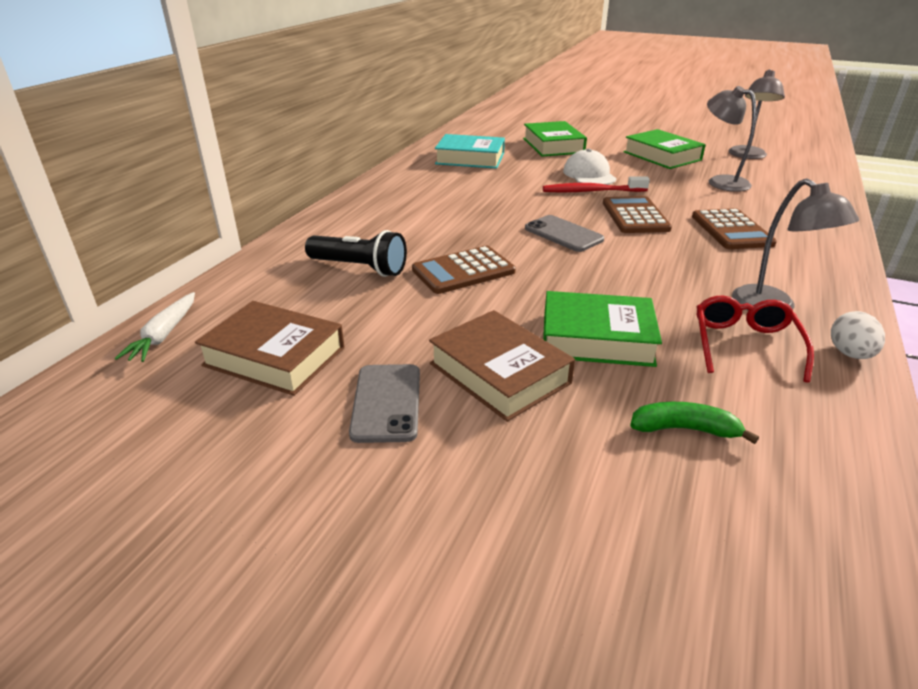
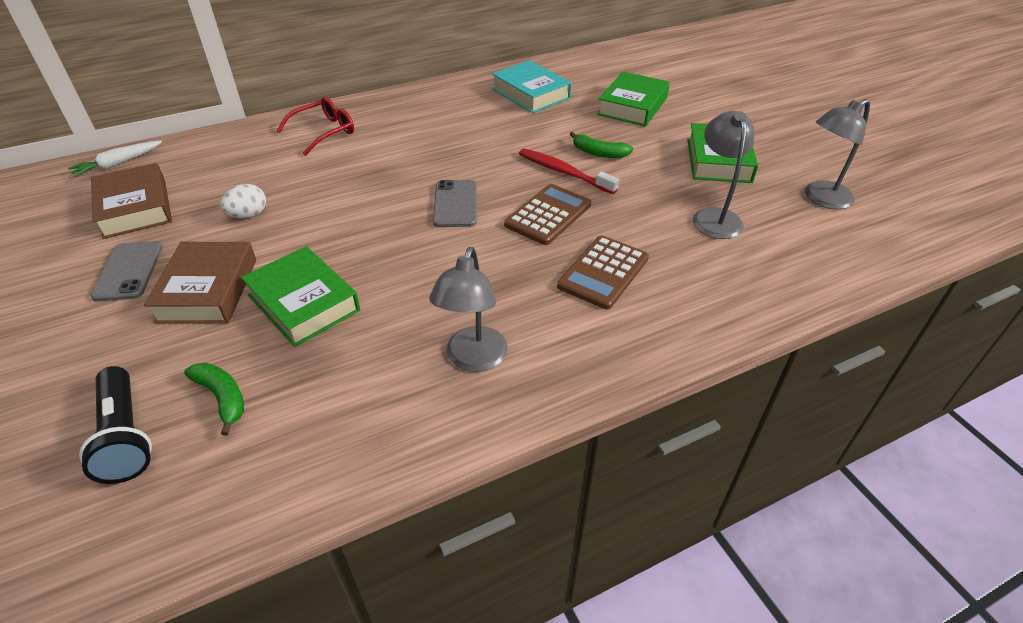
camera: 40 degrees right, 10 degrees up
(359, 268) = (277, 166): black flashlight -> black flashlight (125, 436)
(386, 402) = (128, 271): grey phone -> grey phone turned 45 degrees counterclockwise
(463, 271) = (329, 201): brown calculator -> none
(589, 175) = (599, 153): white cap -> green banana
(745, 345) = (383, 373): red glasses -> red glasses (323, 132)
(849, 354) = (440, 433): white egg -> white egg (248, 215)

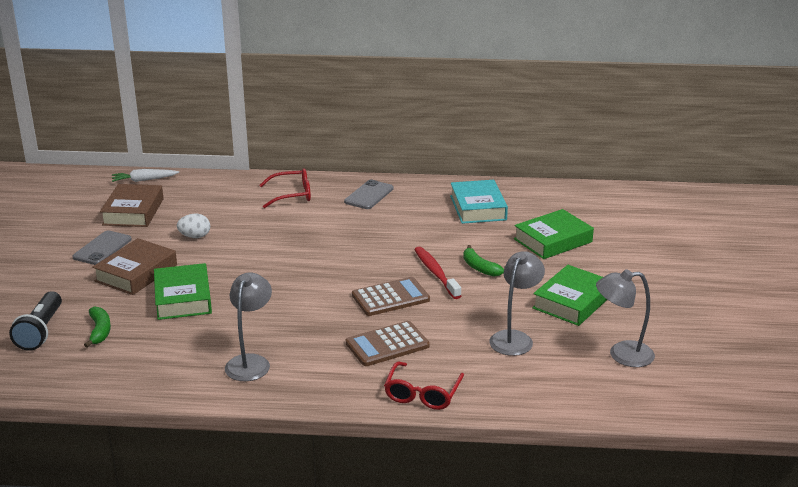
camera: 30 degrees right, 15 degrees down
(455, 204) = (334, 270): grey phone -> grey phone (369, 195)
(473, 359) = (250, 362): grey lamp -> grey lamp turned 150 degrees clockwise
(703, 318) = (422, 393): none -> red glasses

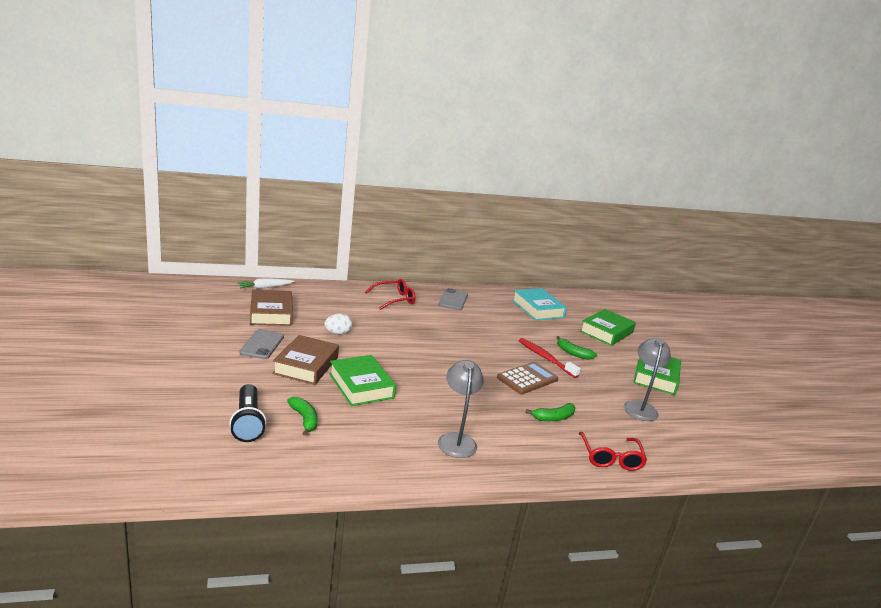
camera: 20 degrees left, 5 degrees down
(387, 345) = (553, 418): brown calculator -> green banana
(622, 354) = (720, 415): grey lamp -> none

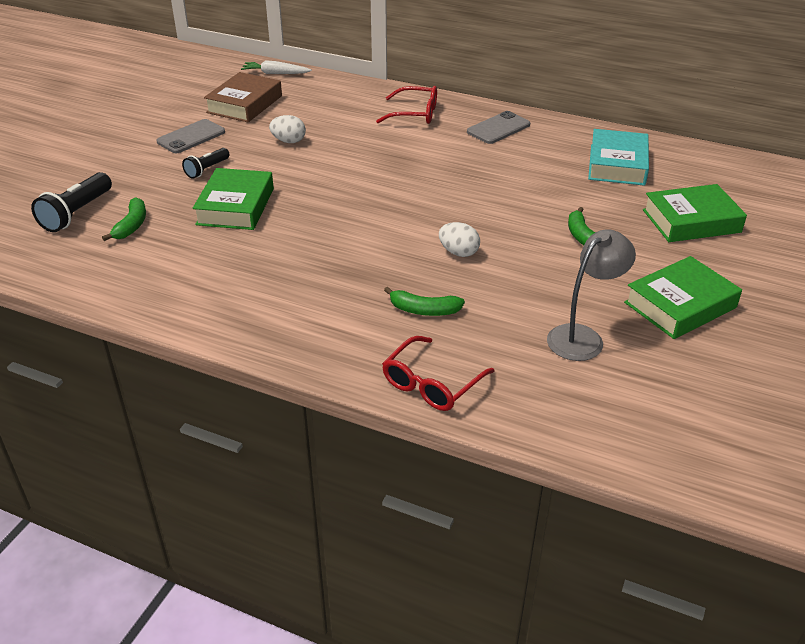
camera: 40 degrees right, 15 degrees up
(306, 365) = (207, 169): brown book -> black flashlight
(456, 440) = (260, 296): grey lamp -> none
(527, 379) = (458, 252): brown calculator -> white egg
(546, 358) = (527, 234): red toothbrush -> none

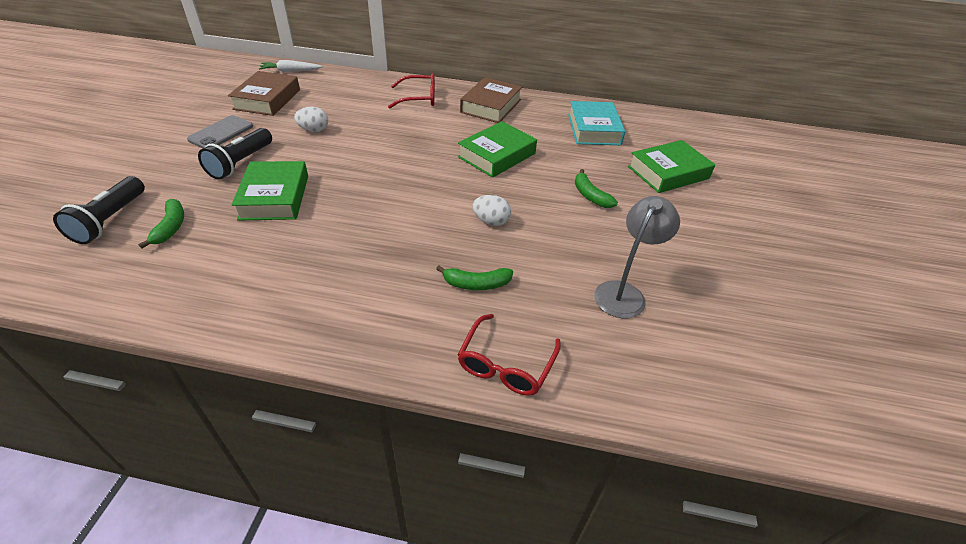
camera: 15 degrees left, 5 degrees up
(207, 169) = (241, 163): black flashlight -> black flashlight, size x1.62
(498, 128) = (491, 106): grey phone -> brown book
(680, 305) = (690, 250): green book -> green book (497, 155)

